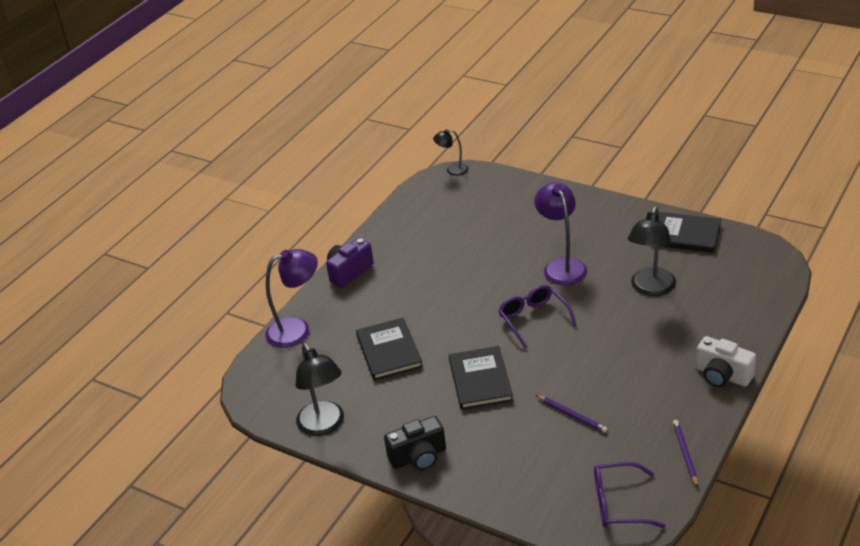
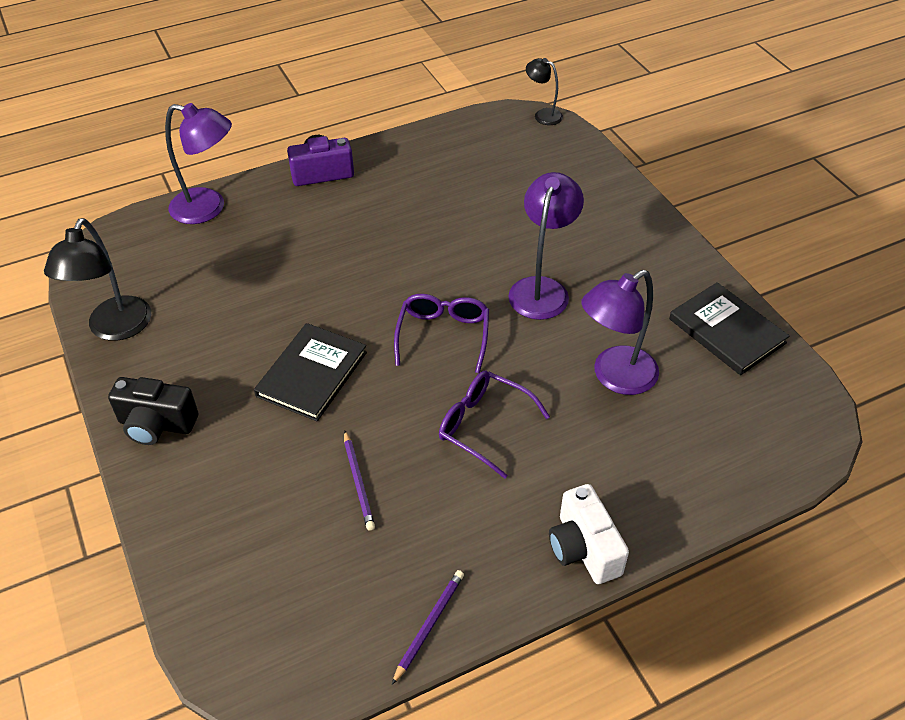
camera: 30 degrees right, 10 degrees up
(389, 351) = (262, 283): black book -> none
(619, 504) = (286, 637): purple glasses -> purple glasses (484, 426)
(651, 289) = (615, 377): black lamp -> purple lamp

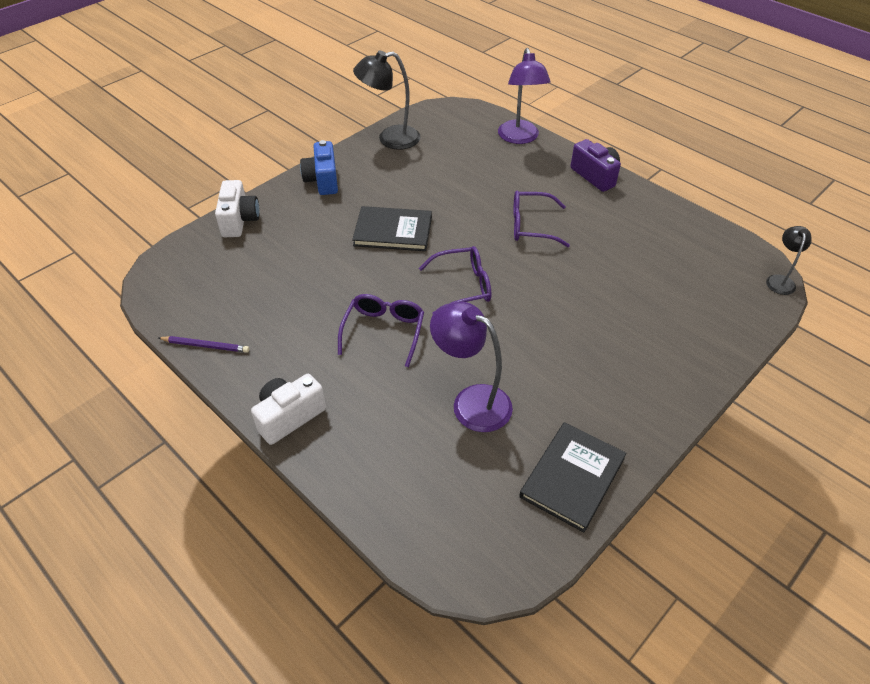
camera: 70 degrees right, 0 degrees up
(156, 424) = (322, 180): black camera -> blue camera
(184, 544) = (239, 220): none -> white camera
(358, 482) = (309, 280): purple pencil -> none
(375, 249) = (531, 226): none -> purple glasses
(542, 289) = (548, 331): purple lamp -> none

